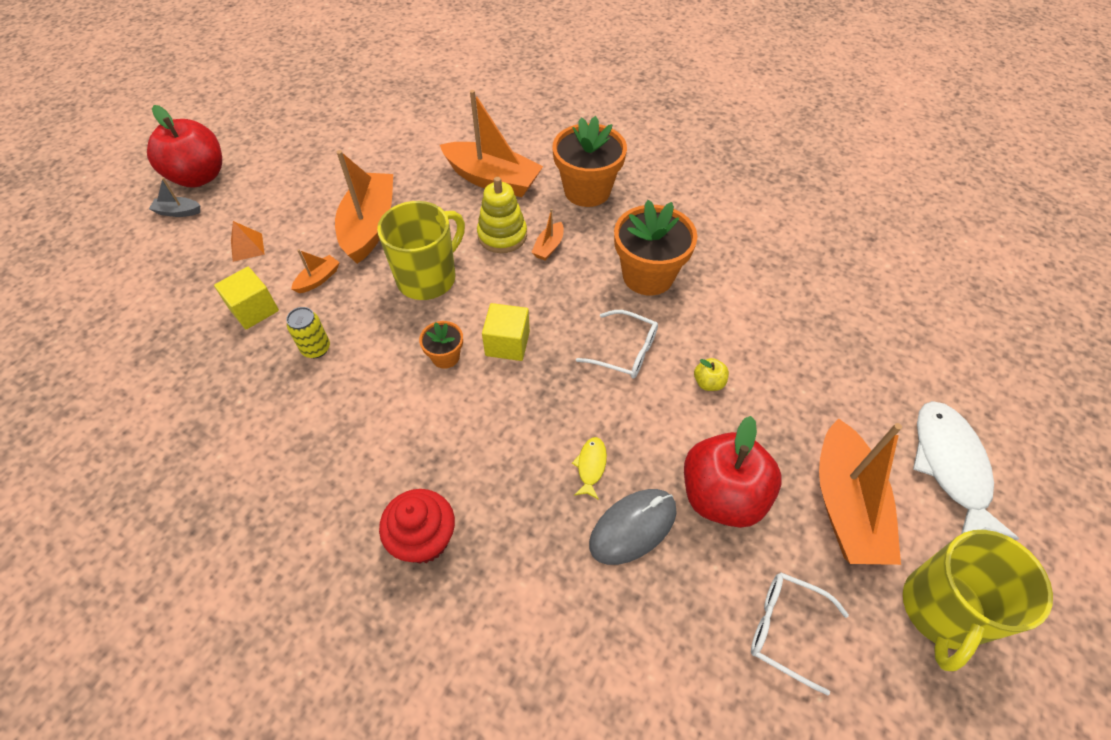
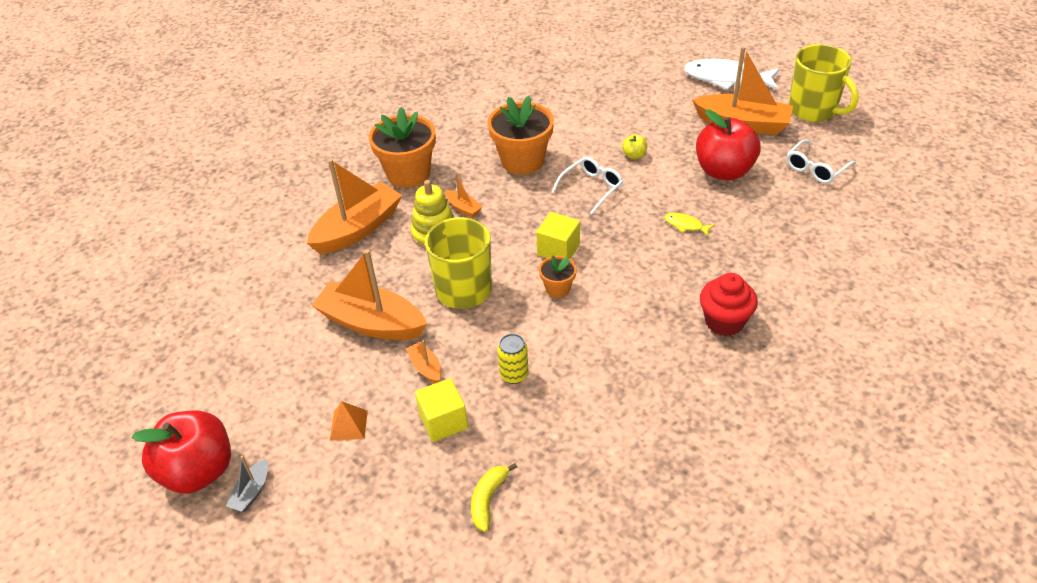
camera: 70 degrees left, 10 degrees down
(163, 366) = (488, 499): none -> yellow banana
(633, 527) = (737, 215): grey mouse -> none

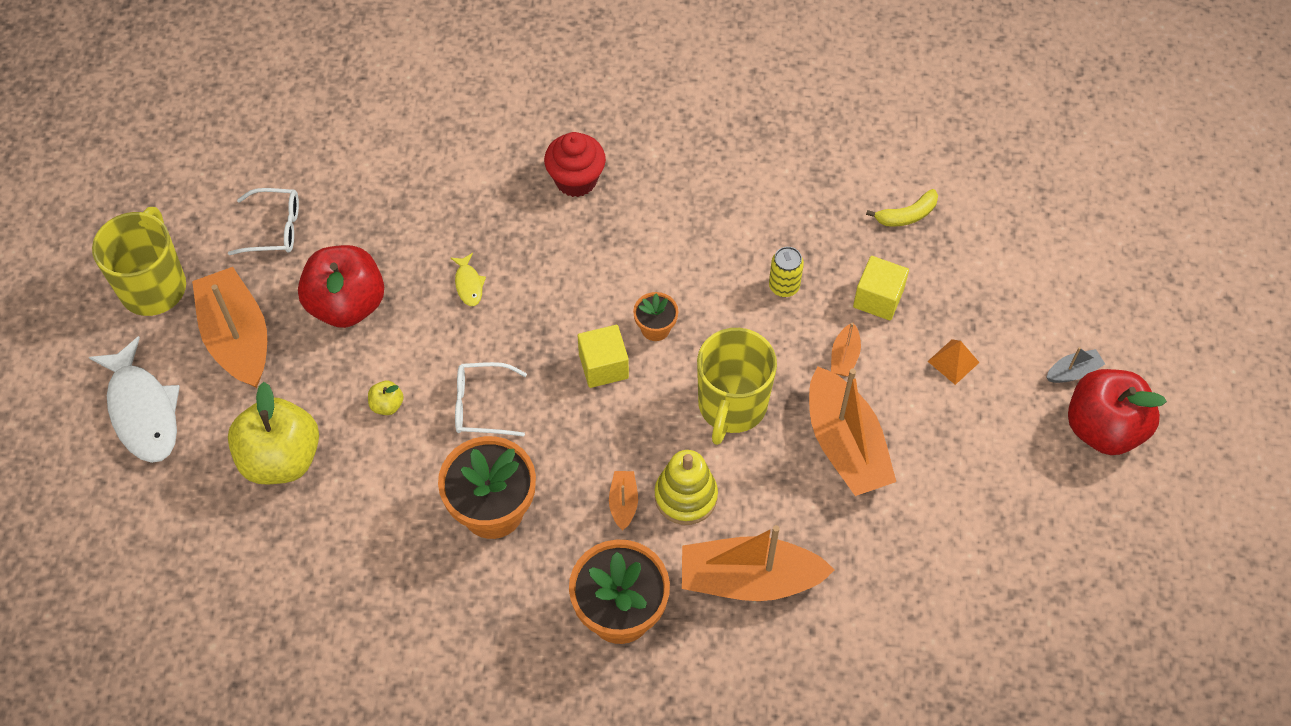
camera: 135 degrees left, 15 degrees up
(643, 108) = (281, 458): none -> yellow apple

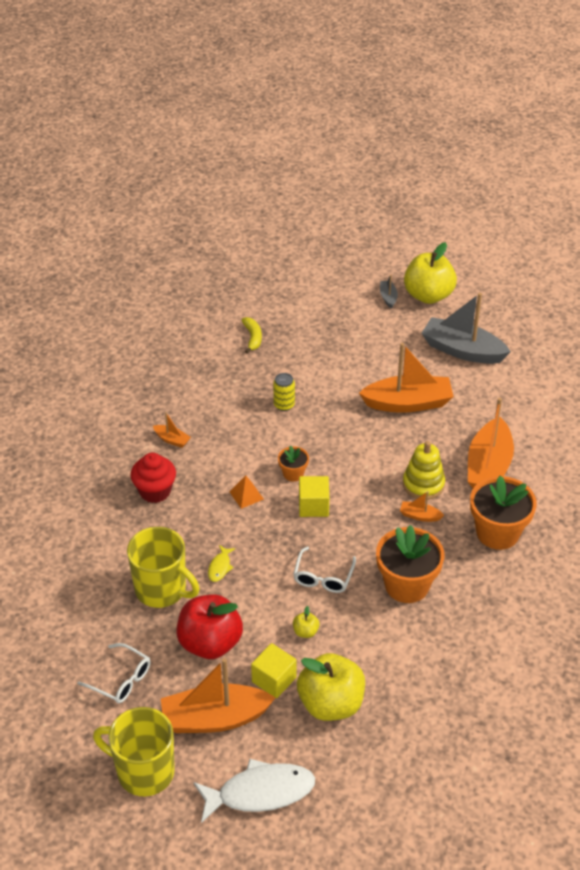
camera: 75 degrees left, 15 degrees down
(275, 228) = (121, 680): white glasses -> white glasses turned 105 degrees clockwise
(469, 284) = (220, 567): yellow fish -> yellow fish turned 105 degrees clockwise
(731, 406) = (364, 448): yellow mug -> yellow mug (162, 590)
(844, 356) = (345, 389): orange boat -> orange boat (172, 440)
(878, 298) = (309, 364): yellow cube -> yellow cube (274, 680)
(953, 362) = (365, 343): orange pyramid -> orange pyramid (246, 495)
(992, 500) = (462, 350): none -> grey boat
(1103, 428) = (428, 295): red apple -> yellow apple

